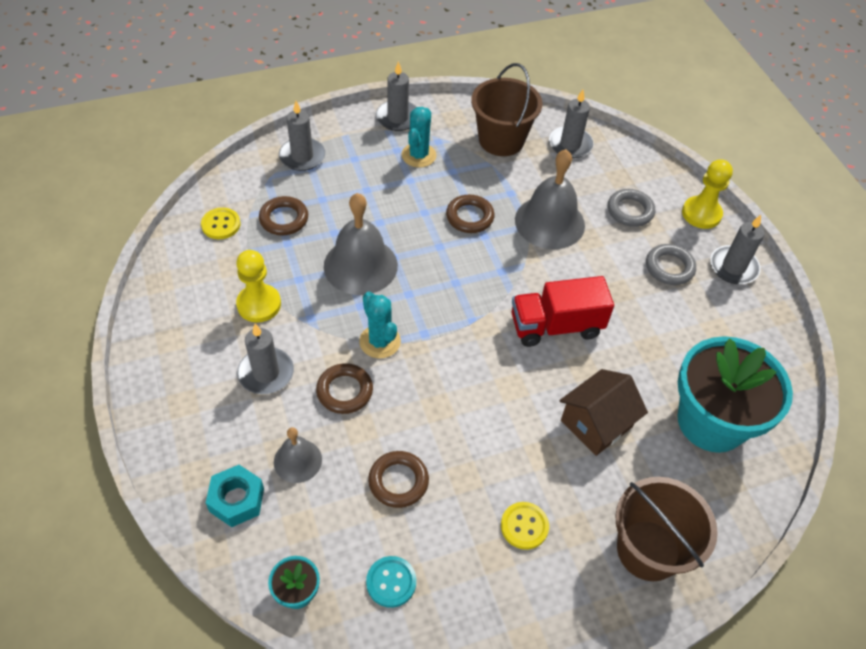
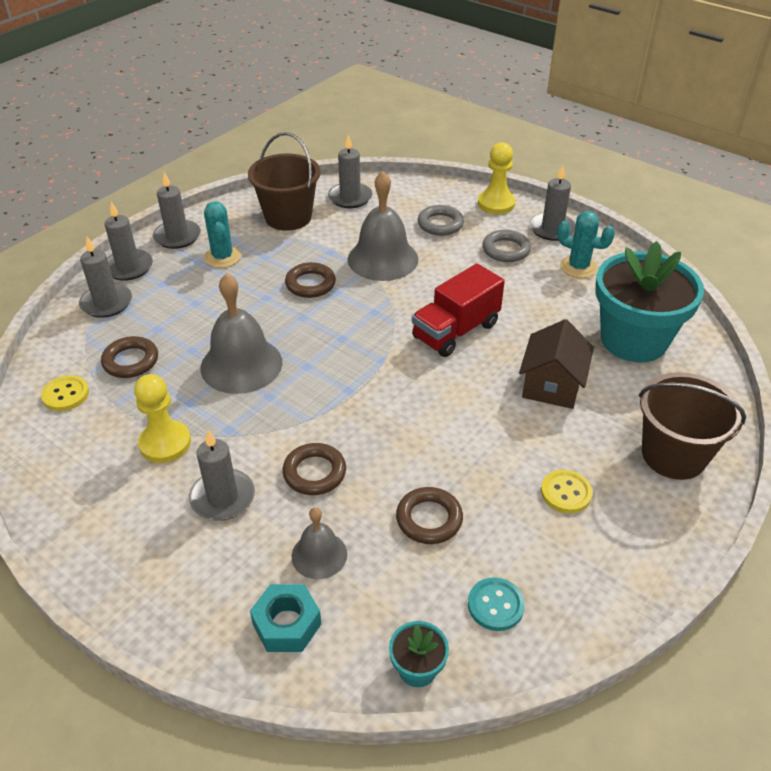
camera: 30 degrees left, 10 degrees down
(340, 130) = (128, 267): none -> grey candle
(380, 341) = (313, 416): turquoise cactus -> turquoise cactus (578, 267)

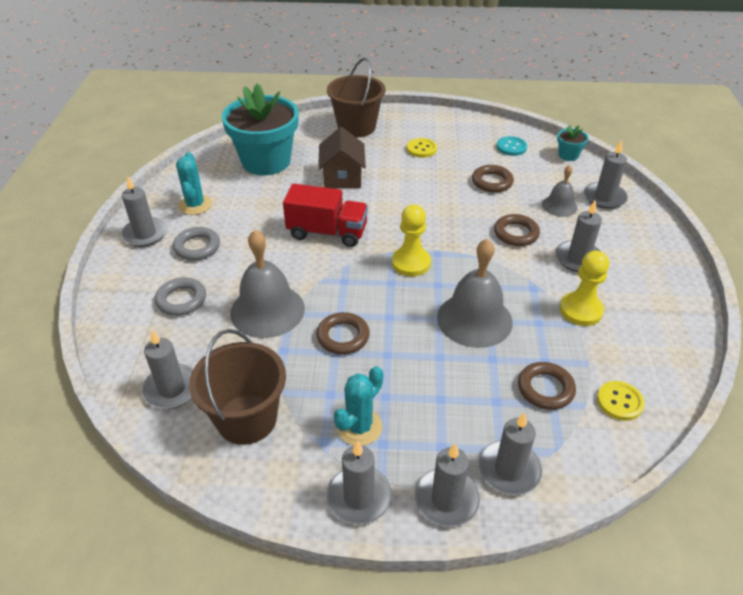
camera: 125 degrees left, 0 degrees up
(287, 624) = (604, 197): turquoise nut -> grey candle
(496, 204) = (120, 279): yellow pawn -> yellow pawn (411, 263)
(552, 385) = (342, 177): brown house -> brown house turned 75 degrees counterclockwise

